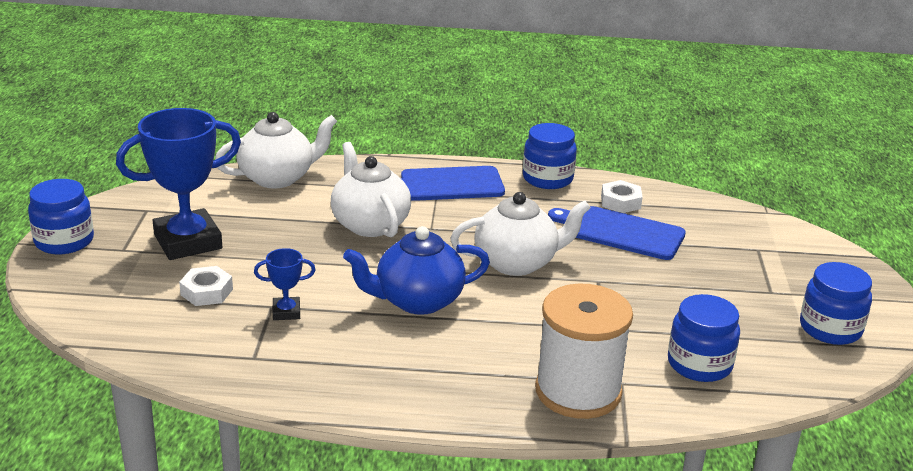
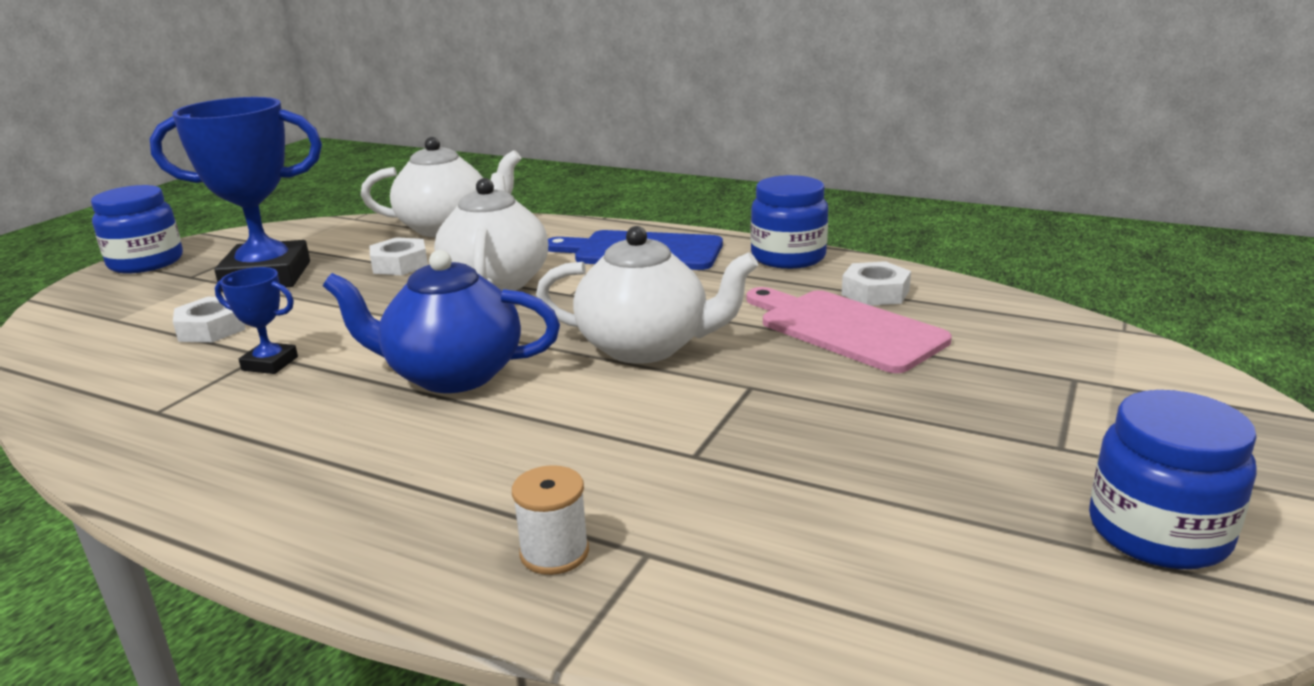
camera: 25 degrees right, 5 degrees down
(281, 217) = (400, 264): none -> white nut
(578, 391) = (554, 552): white spool -> white spool, size x0.42
(622, 232) = (845, 329): blue cutting board -> pink cutting board
(699, 364) = (826, 549): blue jar -> none

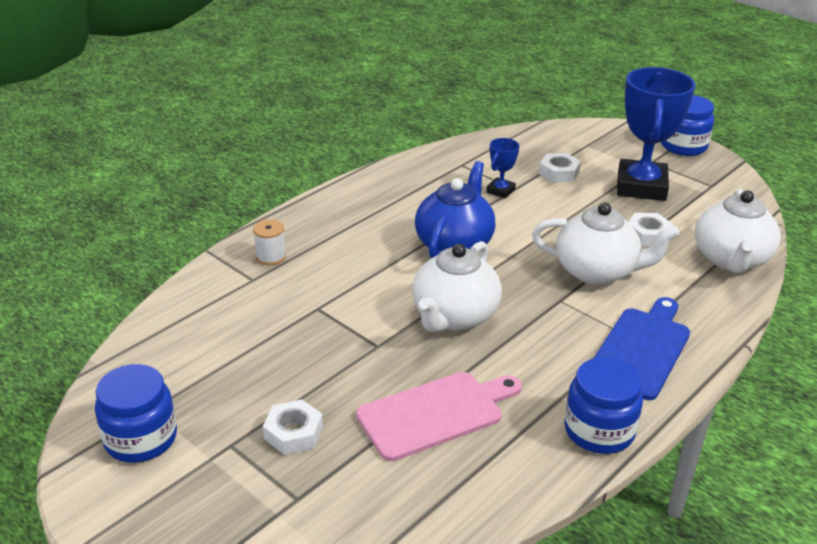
camera: 105 degrees right, 10 degrees up
(875, 292) = (495, 456): white nut -> white nut (293, 433)

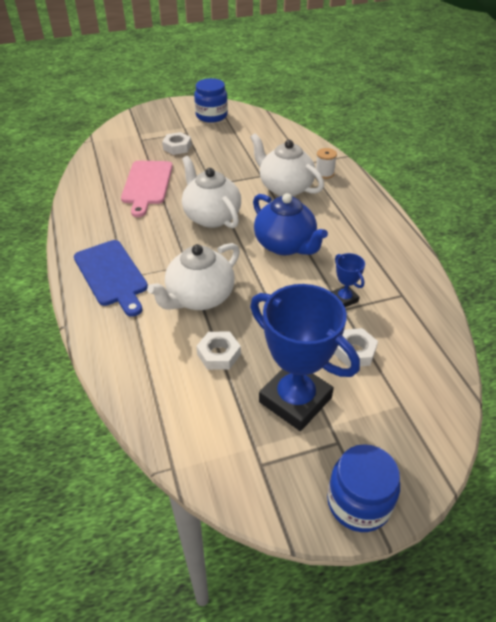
camera: 120 degrees right, 10 degrees up
(599, 431) = (79, 228): blue jar -> none
(731, 260) = (145, 387): white teapot -> white teapot (285, 187)

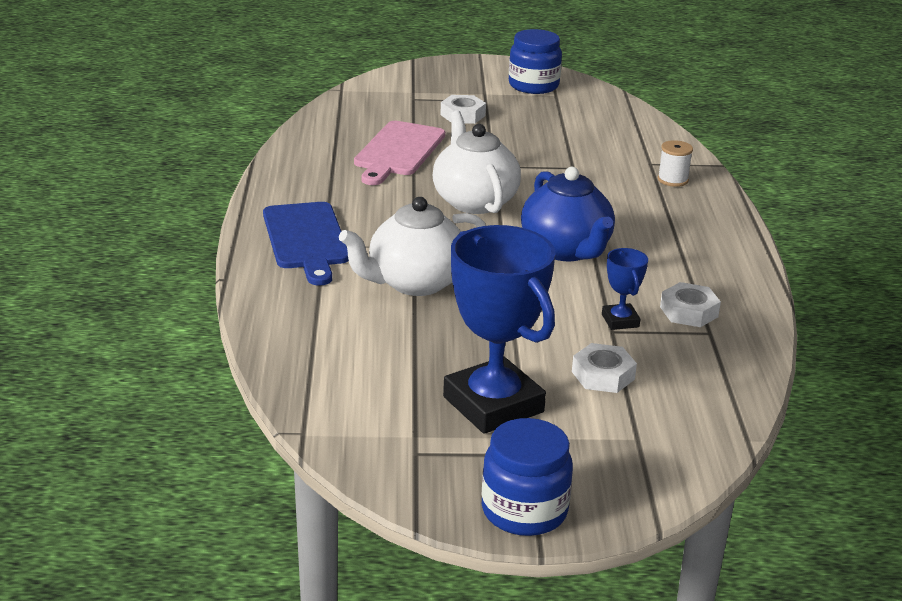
camera: 15 degrees right, 15 degrees down
(219, 354) = (413, 342): white nut -> white nut (688, 312)
(285, 187) = (601, 186): white teapot -> none

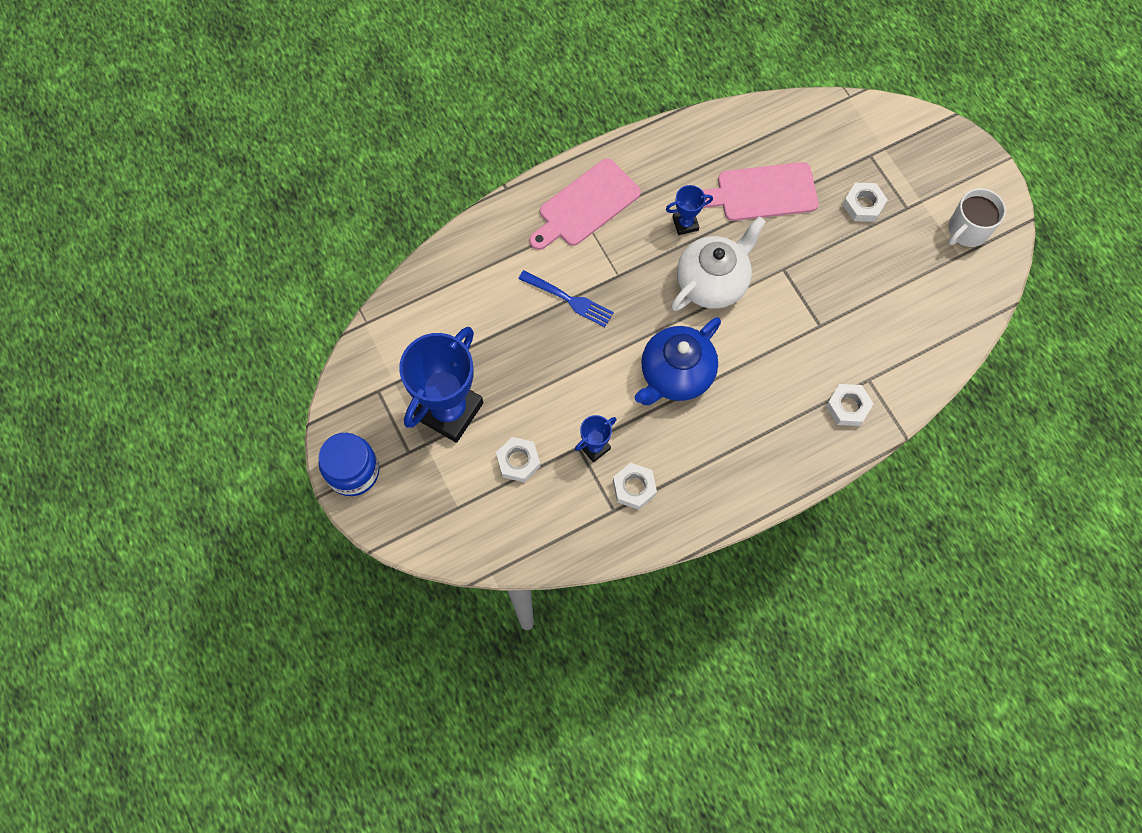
camera: 65 degrees right, 40 degrees up
(306, 239) = (586, 205): blue cutting board -> pink cutting board
(391, 195) = (685, 223): none -> blue trophy
(414, 283) = (568, 299): white teapot -> blue fork
(533, 85) = (967, 230): blue jar -> white mug
(673, 180) = (847, 407): white spool -> white nut

